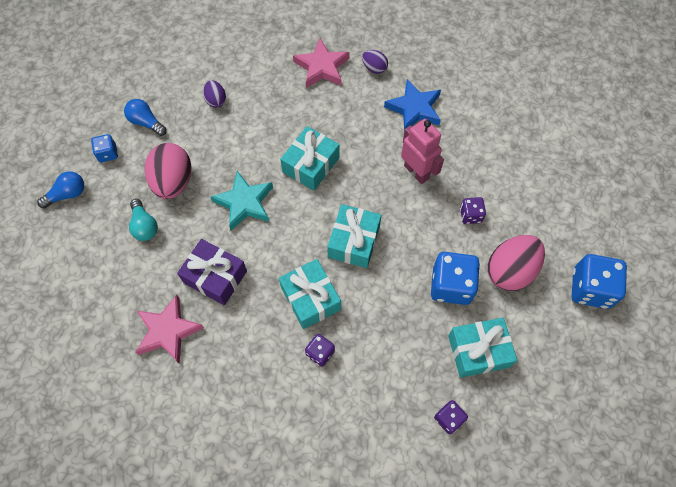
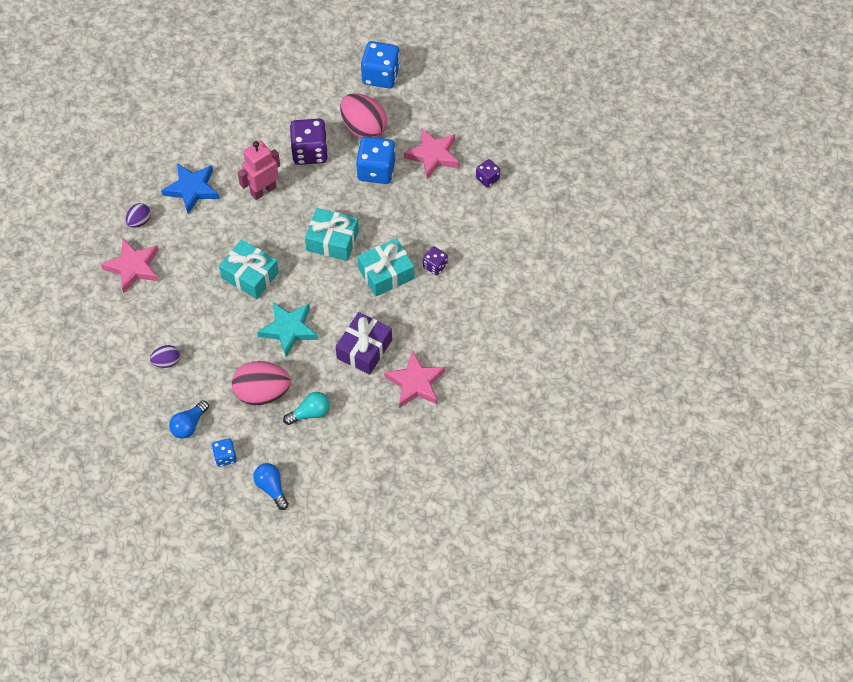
camera: 90 degrees left, 5 degrees down
(470, 215) = (310, 152): purple dice -> purple dice, size x1.87
(478, 351) = (433, 155): turquoise gift -> pink star

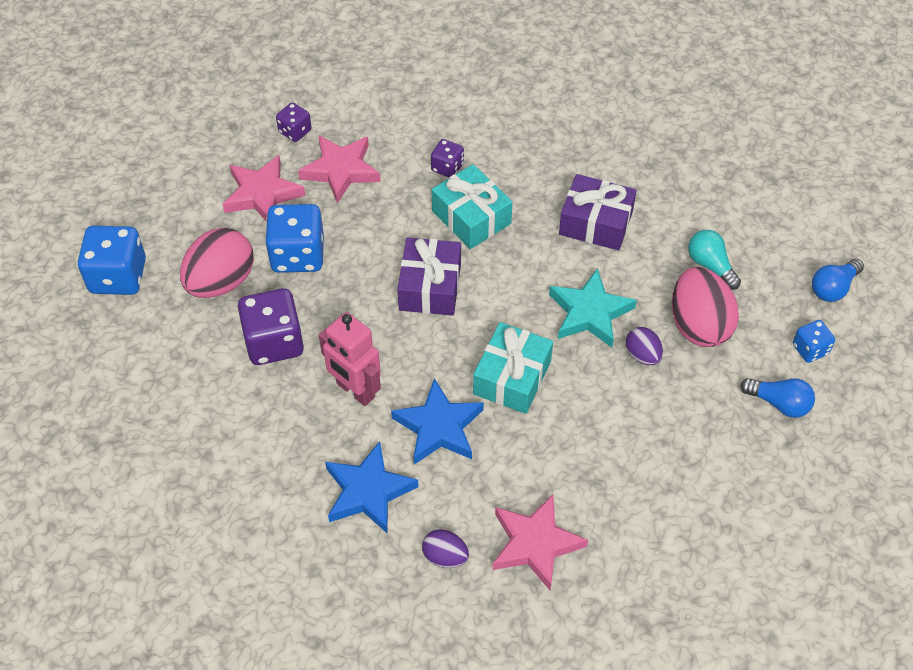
camera: 100 degrees left, 5 degrees down
(166, 362) = (688, 455): purple egg -> purple egg (642, 355)
(225, 230) = (439, 427): none -> blue star
(332, 241) = (430, 287): turquoise gift -> purple gift
(415, 383) = (629, 163): pink star -> pink star (341, 170)

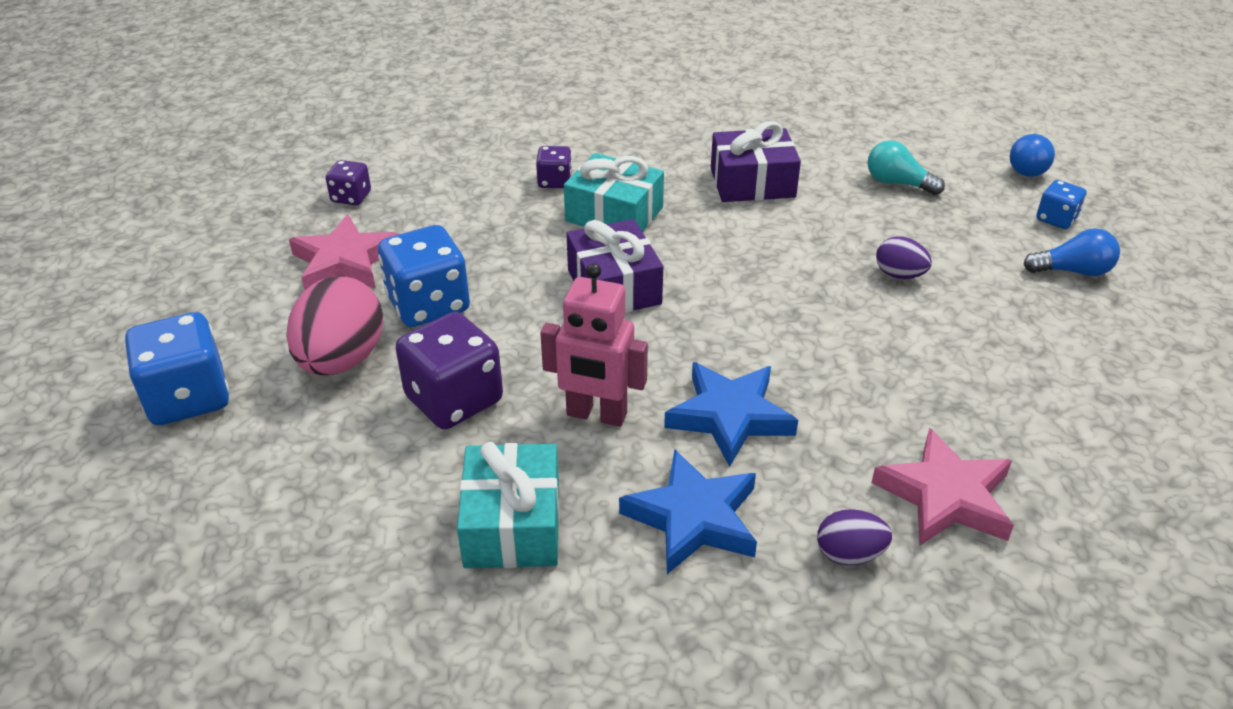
camera: 25 degrees left, 15 degrees down
(341, 170) = (431, 215): pink star -> none
(512, 377) = (776, 340): turquoise gift -> turquoise gift (512, 524)
(590, 313) = (811, 256): turquoise star -> none
(698, 325) = (932, 233): pink egg -> none

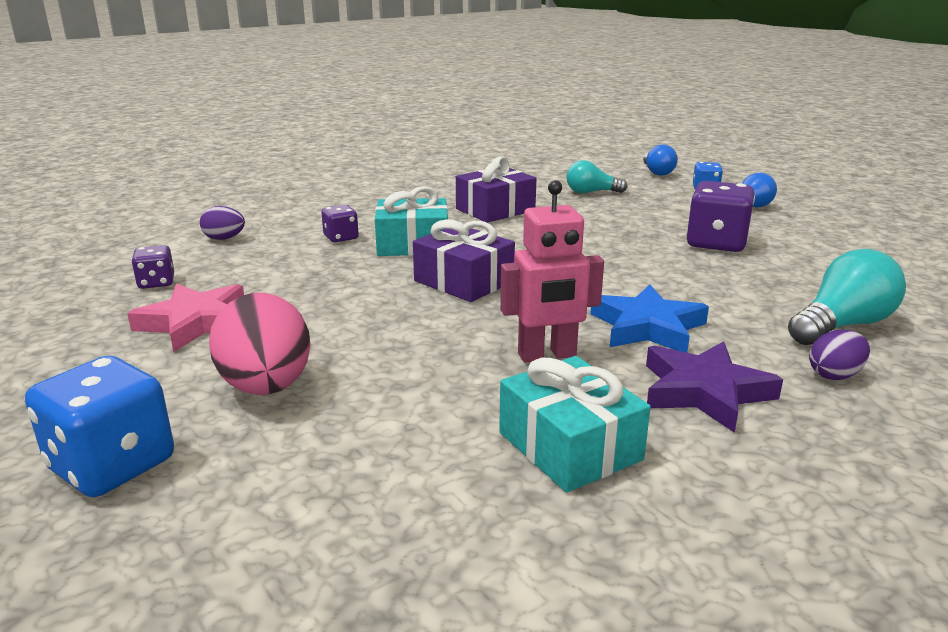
camera: 30 degrees left, 15 degrees down
(428, 304) = (313, 329): blue dice -> none
(454, 399) = (411, 381): purple dice -> purple dice (716, 243)
(693, 518) = (704, 392): blue star -> purple star
(899, 275) = (653, 231): purple egg -> purple egg (224, 238)
(945, 496) = (842, 325): pink star -> turquoise light bulb

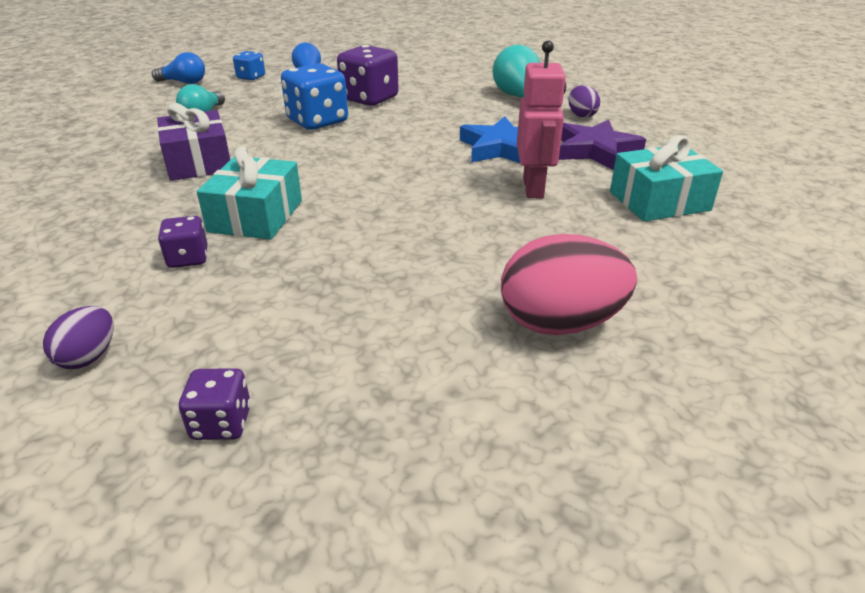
camera: 75 degrees left, 10 degrees up
(112, 465) = (701, 423): blue dice -> blue dice (317, 121)
(195, 322) = (386, 377): pink star -> none
(464, 281) = (375, 201): purple gift -> none

